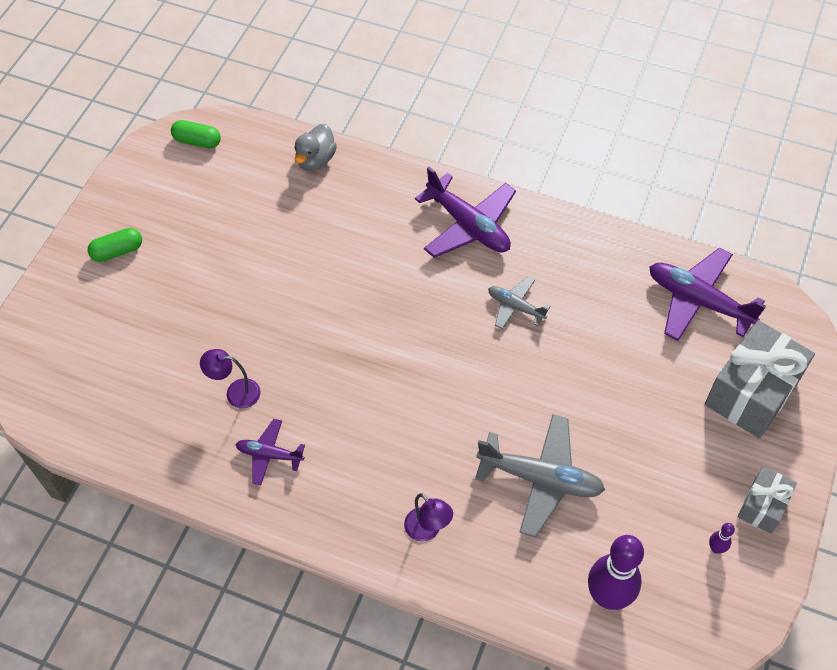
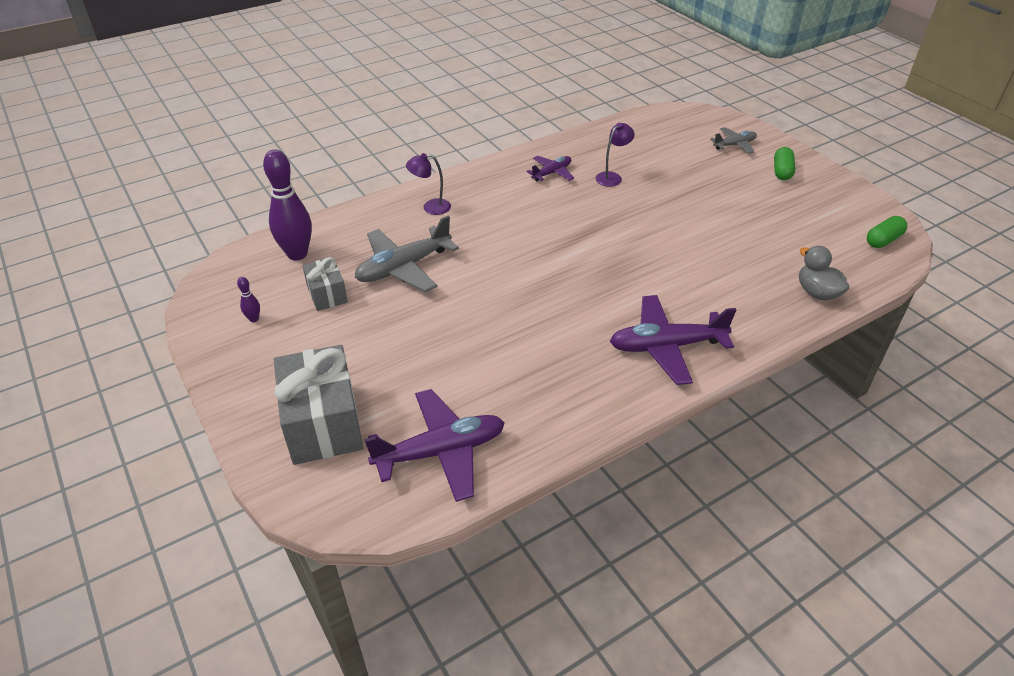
camera: 125 degrees right, 15 degrees down
(515, 307) = (554, 330): grey plane -> grey plane (734, 145)
(762, 506) = (243, 363): grey gift -> grey gift (327, 294)

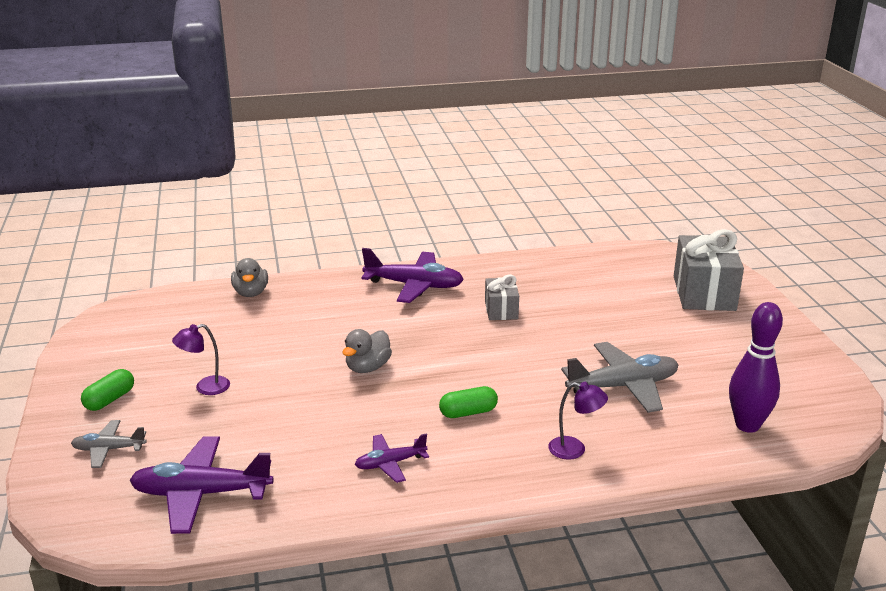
camera: 160 degrees left, 15 degrees down
(254, 319) = (781, 370): purple bowling pin -> none
(327, 294) = (707, 377): grey gift -> grey gift (501, 310)
(441, 452) = (617, 266): purple plane -> purple plane (201, 494)
(612, 177) = (317, 440): purple lamp -> purple lamp (205, 388)
(627, 237) = (368, 367): none -> grey duck
(883, 240) = (129, 315): green capsule -> green capsule (468, 412)

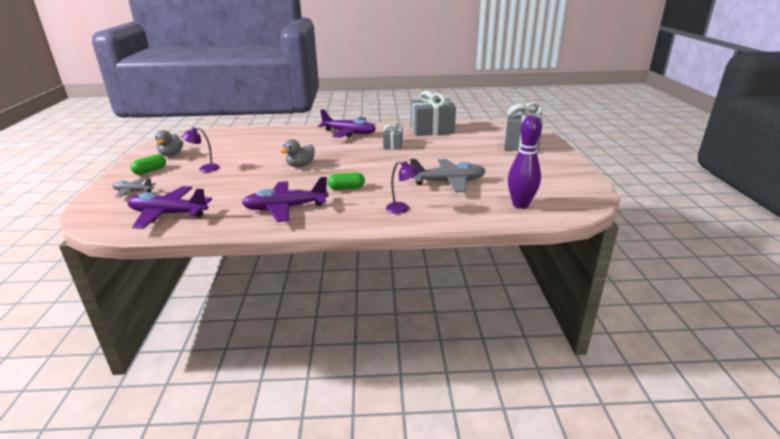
camera: 10 degrees right, 0 degrees up
(251, 293) = (257, 132): grey duck -> grey duck (171, 154)
(390, 463) = (285, 208): purple plane -> purple plane, size x1.80
(550, 270) = (432, 130): none -> grey gift

